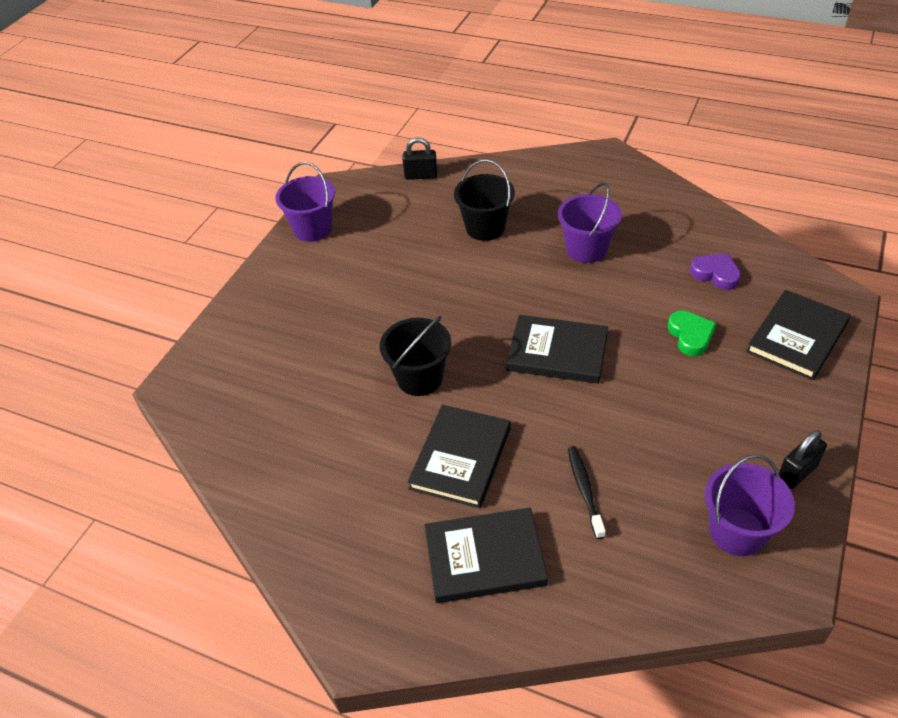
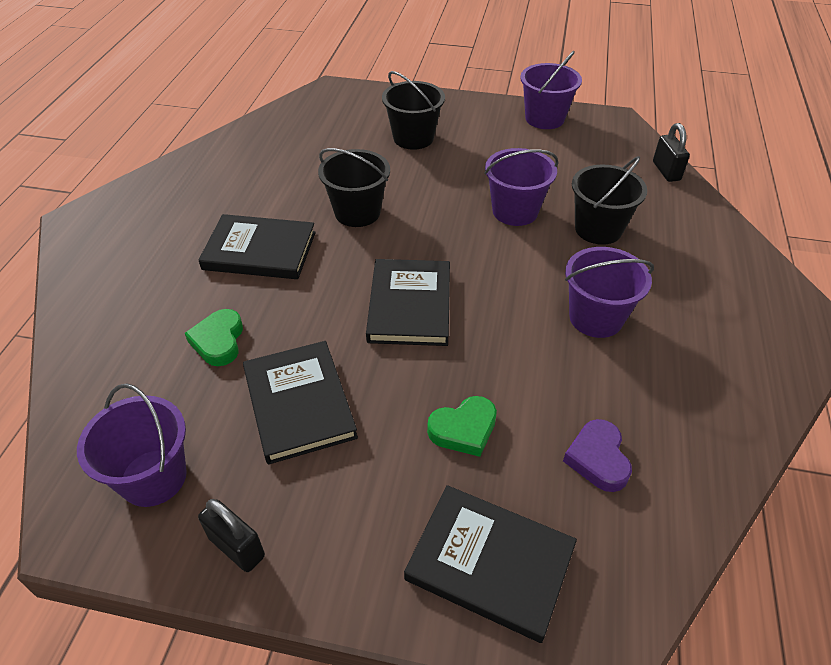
camera: 75 degrees right, 0 degrees up
(307, 325) = (413, 138): none -> black bucket
(449, 271) = (515, 211): none -> purple bucket
(484, 558) = (147, 279): black book -> black book (299, 403)
(584, 490) = (218, 341): black toothbrush -> green heart
(715, 274) = (598, 459): purple heart -> purple heart turned 150 degrees clockwise

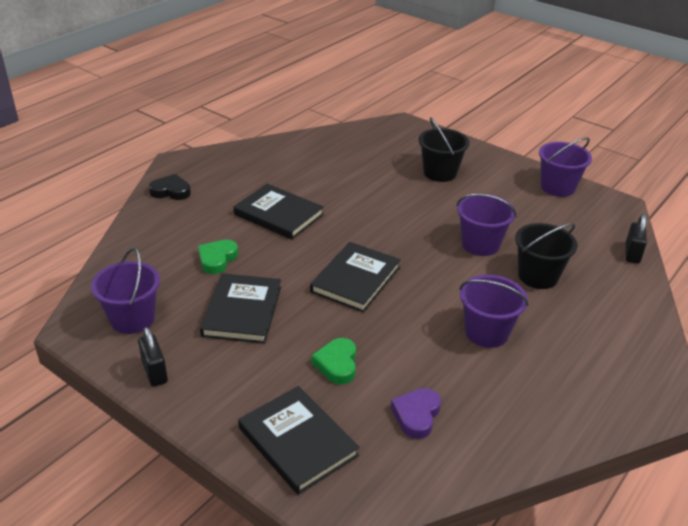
camera: 25 degrees right, 10 degrees down
(93, 265) = (171, 191): none -> black heart
(357, 212) = (362, 210): black bucket -> none
(463, 429) = (337, 364): green heart -> green heart turned 90 degrees clockwise

